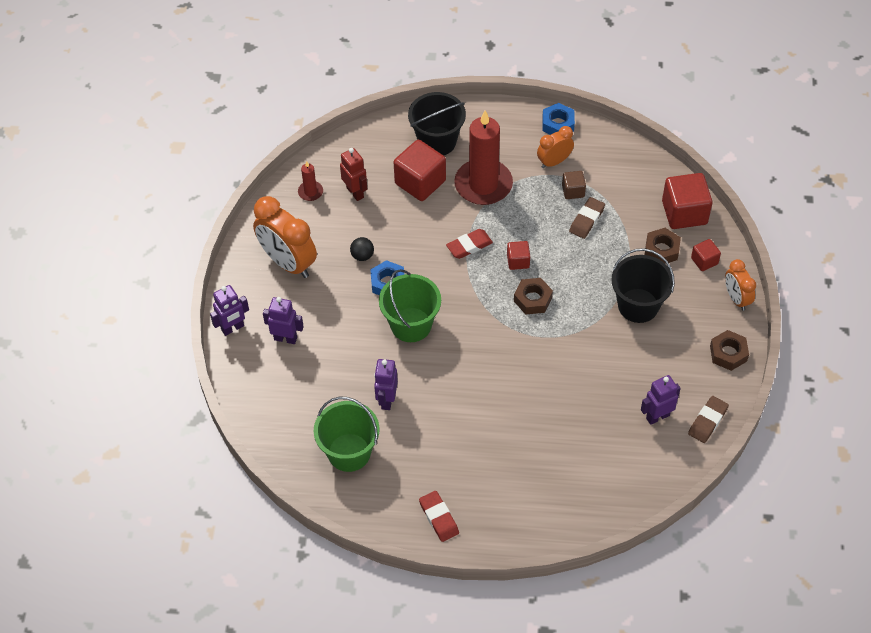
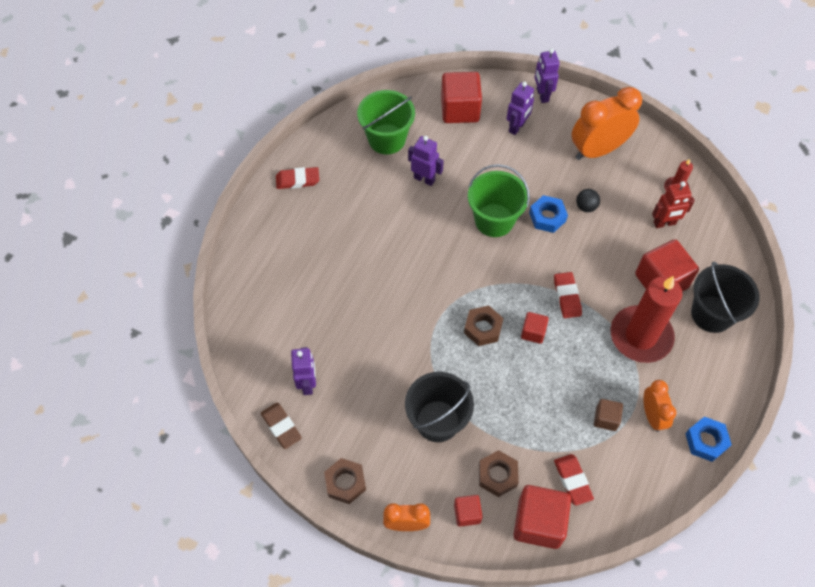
camera: 110 degrees right, 5 degrees up
(281, 397) = (460, 109): none -> red cube
(586, 220) = (563, 416): brown eraser -> none
(638, 200) = (572, 480): none -> red eraser

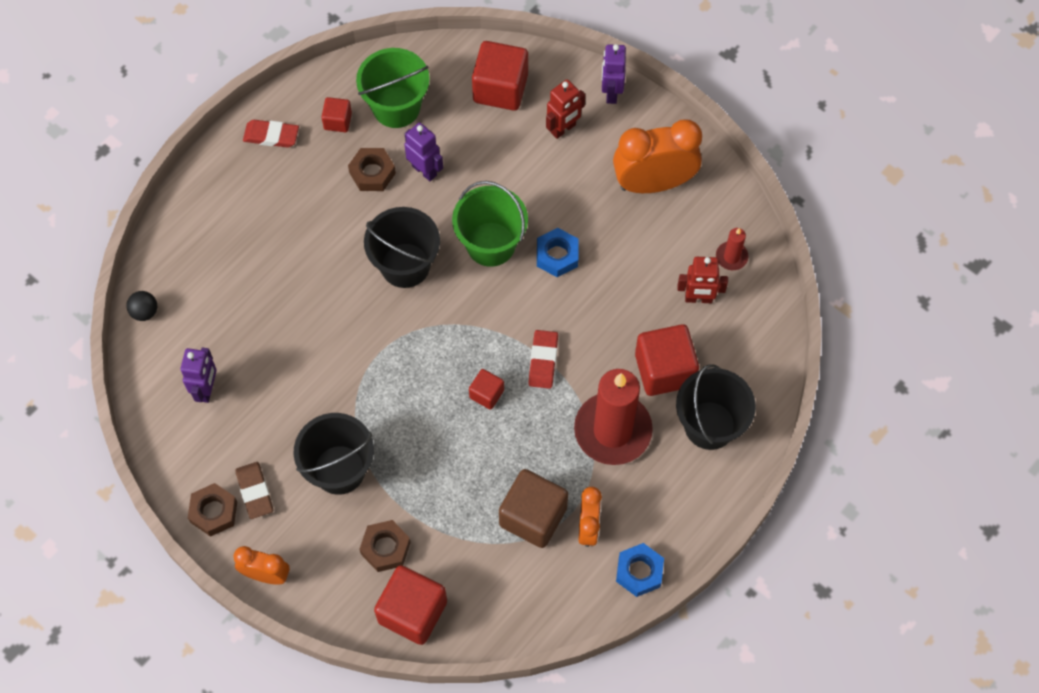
camera: 15 degrees right, 5 degrees up
(281, 426) = (162, 431): brown eraser -> brown eraser (255, 491)
(434, 251) = (405, 265): none -> black bucket
(467, 513) = (336, 581): red cube -> red cube (338, 121)
(483, 328) = (429, 374): brown nut -> brown nut (372, 173)
(517, 127) = (563, 129): purple robot -> red robot
(572, 480) = (468, 576): red eraser -> none
(586, 207) = (609, 254): black ball -> black ball (144, 312)
(606, 419) = (533, 516): brown cube -> brown cube, size x1.91

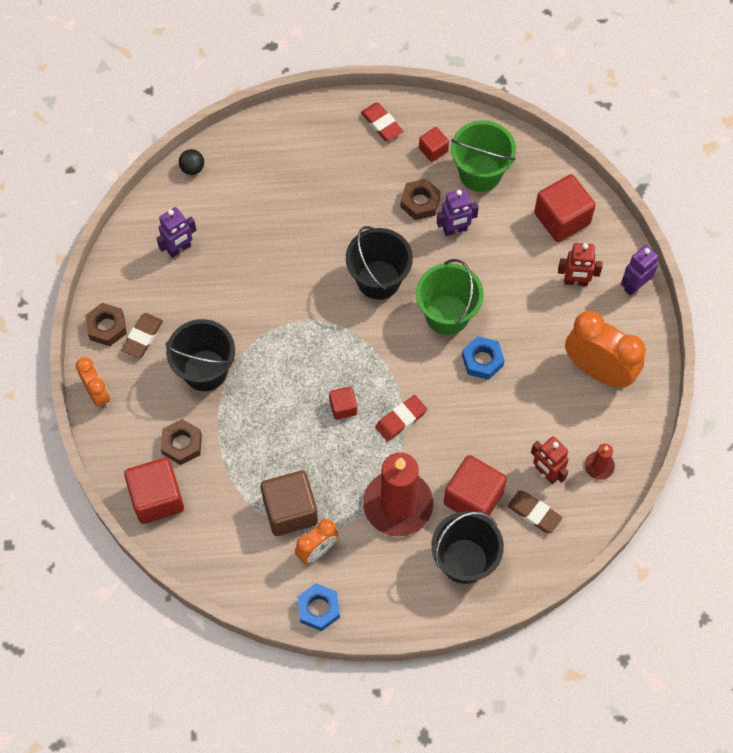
camera: 45 degrees right, 0 degrees up
(424, 170) = (455, 230): purple robot -> purple robot turned 75 degrees clockwise
(722, 338) = (534, 513): none -> brown eraser

